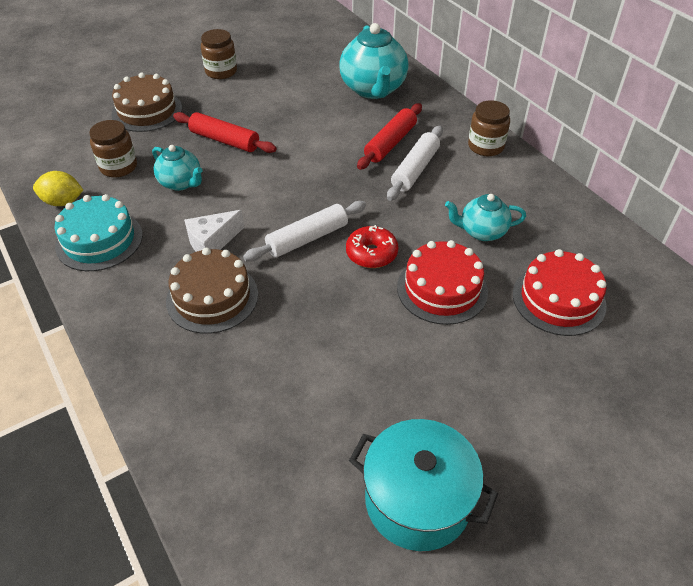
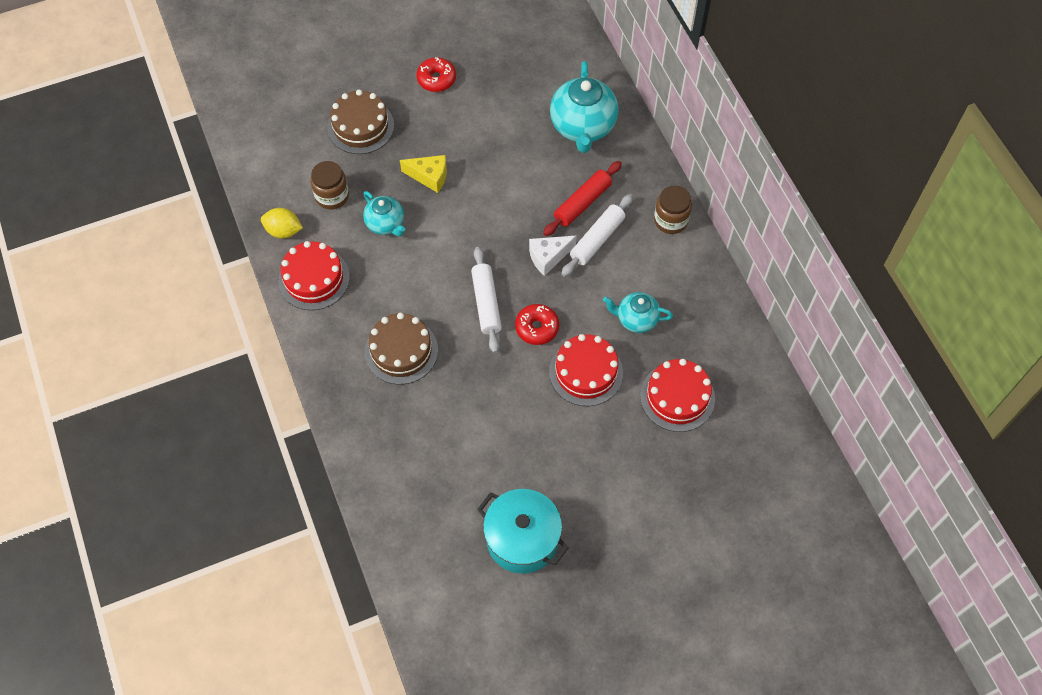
camera: 10 degrees right, 15 degrees up
(99, 240) = (314, 278): turquoise cake -> red cake
(212, 242) = (406, 295): white cheese -> white cheese (548, 257)
(221, 71) = (436, 79): brown jar -> red donut
(224, 140) = (429, 177): red rolling pin -> yellow cheese
(307, 238) = (486, 303): white rolling pin -> white rolling pin turned 75 degrees counterclockwise

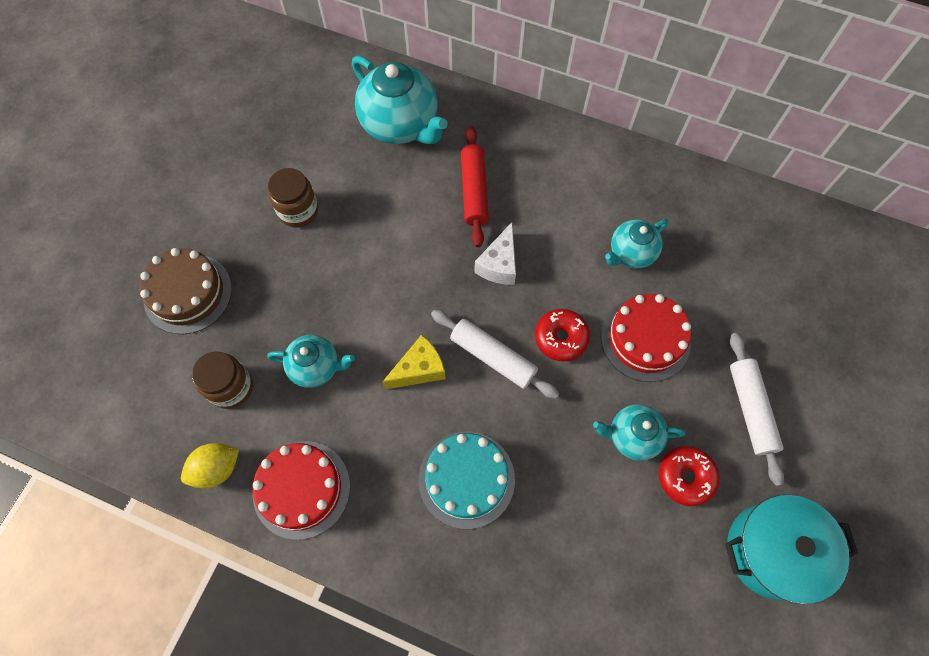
camera: 45 degrees left, 5 degrees up
(401, 351) = (466, 479): brown cake -> turquoise cake
(429, 177) = (310, 284): yellow cheese -> yellow cheese (419, 369)
(436, 79) = (218, 188): red donut -> red donut (685, 477)
(515, 413) = (632, 436): none -> turquoise teapot
(597, 239) = (522, 212): white rolling pin -> white rolling pin (750, 409)
(670, 220) = (561, 144): brown jar -> brown jar (298, 211)
(677, 397) = (737, 290): red cake -> none

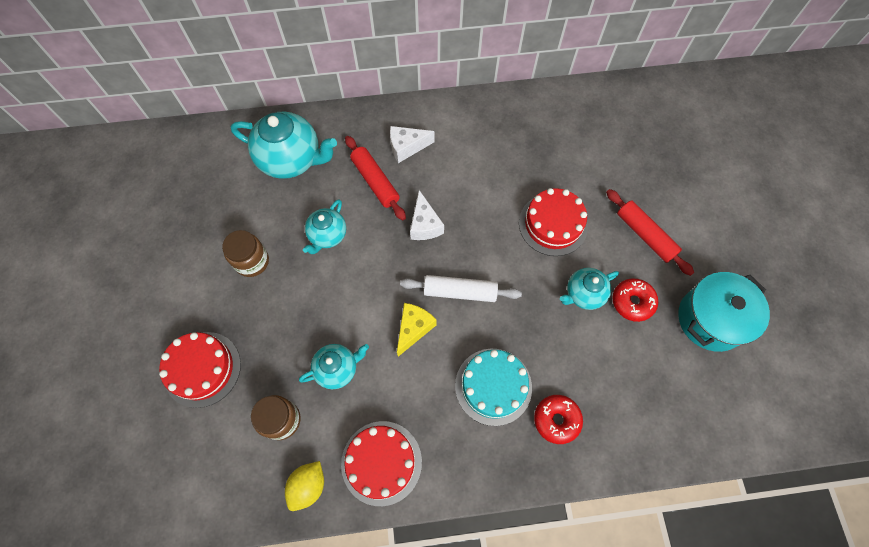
camera: 30 degrees left, 0 degrees up
(188, 293) = (202, 369): brown cake -> red cake
(531, 170) = (407, 147): none -> white cheese
(561, 338) = (497, 253): red donut -> red donut (556, 420)
(631, 253) = (509, 171): turquoise teapot -> turquoise teapot (327, 236)
(750, 409) = (645, 235): white rolling pin -> red rolling pin

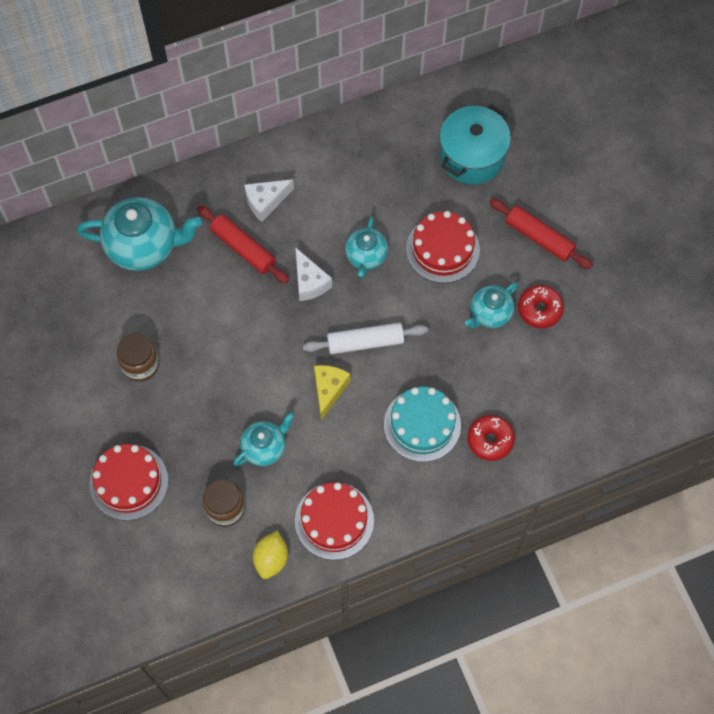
camera: 15 degrees left, 0 degrees up
(327, 236) = (211, 318): turquoise teapot -> turquoise teapot (366, 257)
(710, 319) = (619, 307): turquoise pot -> turquoise pot (472, 156)

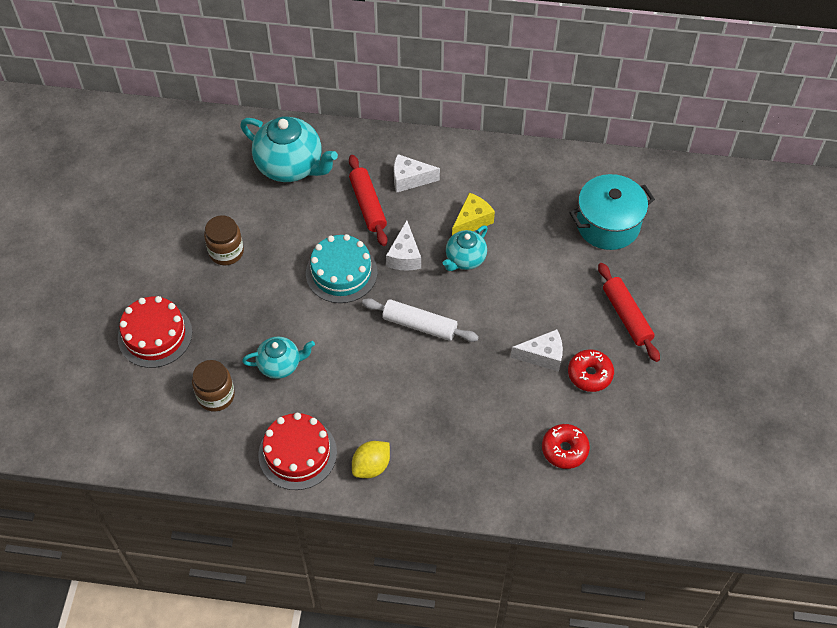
camera: 30 degrees right, 10 degrees down
(271, 559) = (225, 456): yellow lemon -> yellow lemon (371, 466)
(329, 390) = (363, 347): yellow cheese -> yellow cheese (472, 221)
(422, 425) = (424, 415): turquoise cake -> turquoise cake (341, 272)
(442, 249) = (534, 285): red cake -> none
(490, 314) = (542, 356): turquoise teapot -> white cheese
(490, 440) = (475, 459): red donut -> red donut (564, 449)

